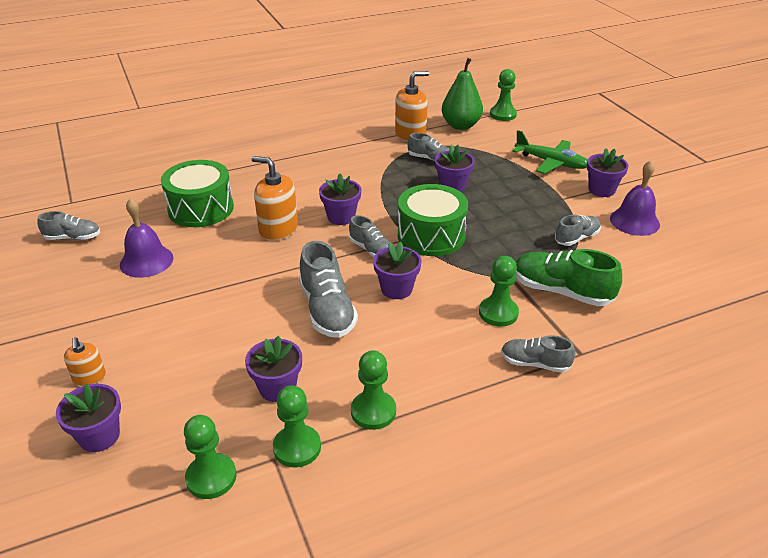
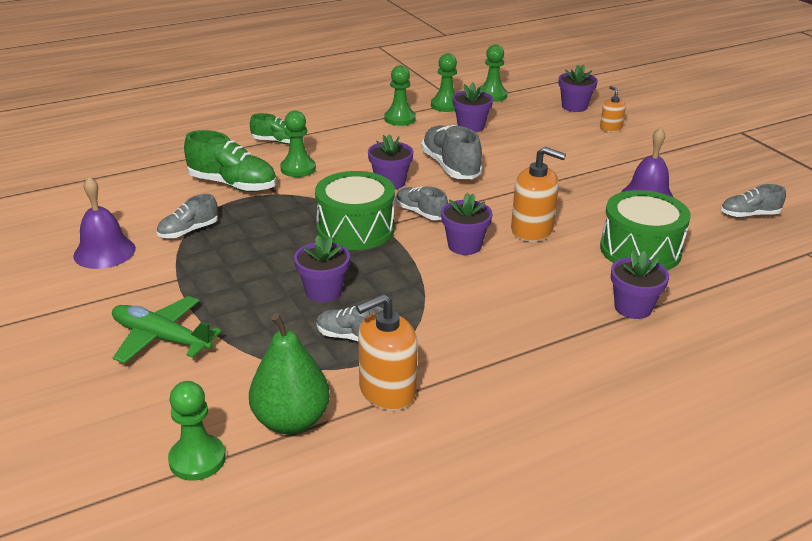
camera: 175 degrees right, 5 degrees down
(535, 363) = (278, 142): grey shoe -> green shoe
(601, 190) = (114, 293): purple flower pot -> purple flower pot (633, 308)

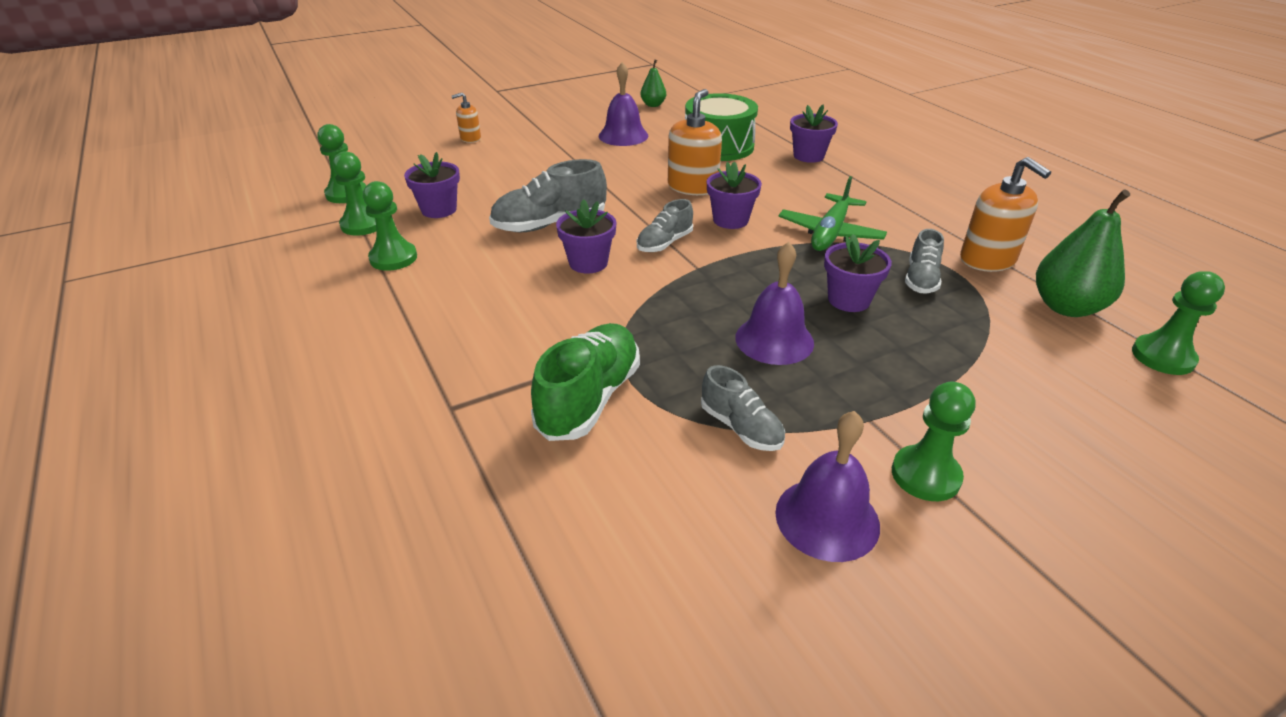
camera: 90 degrees left, 5 degrees up
(161, 338) = (1002, 413): green plane -> green plane (830, 233)
(276, 251) = (774, 340): none -> purple bell
(278, 142) = (439, 365): green shoe -> none
(298, 169) = (541, 338): green pawn -> green pawn (925, 475)
(355, 229) = (708, 284): green drum -> none
(574, 106) = (406, 151): purple flower pot -> none
(749, 215) = (653, 105): grey shoe -> green pear

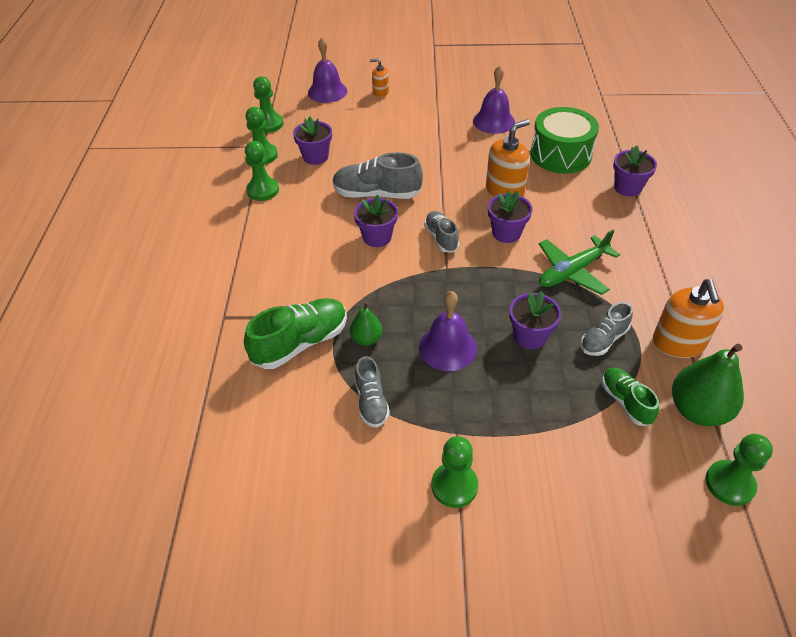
camera: 30 degrees right, 10 degrees up
(653, 105) = (544, 93): green pear -> green pear (366, 339)
(664, 243) = (441, 238): grey shoe -> grey shoe turned 90 degrees clockwise
(827, 518) = (369, 483): purple bell -> purple bell (327, 92)
(999, 324) = (625, 402): none -> green shoe

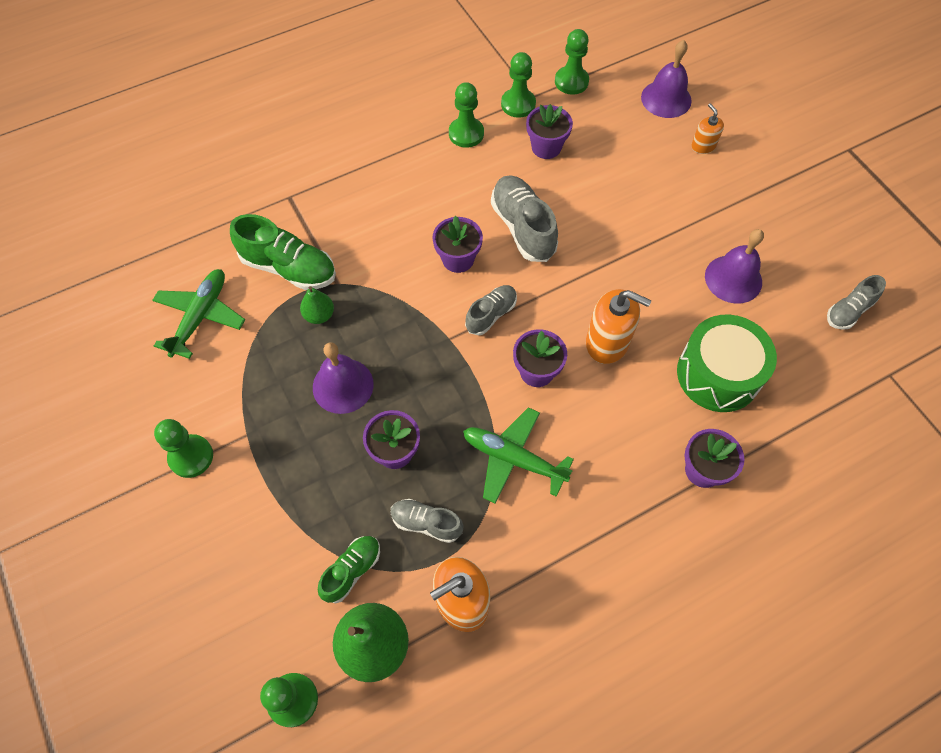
camera: 60 degrees right, 15 degrees up
(302, 427) = (200, 316): none -> green plane
(371, 402) = (250, 353): grey shoe -> grey shoe (849, 311)

